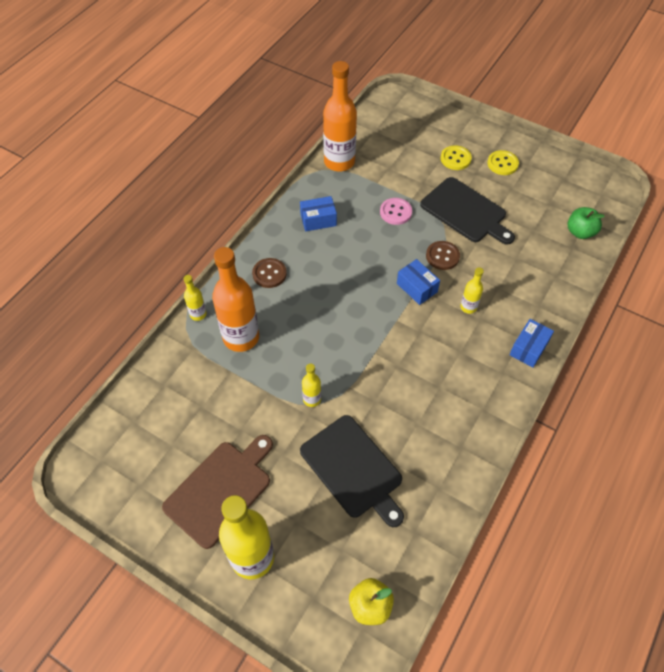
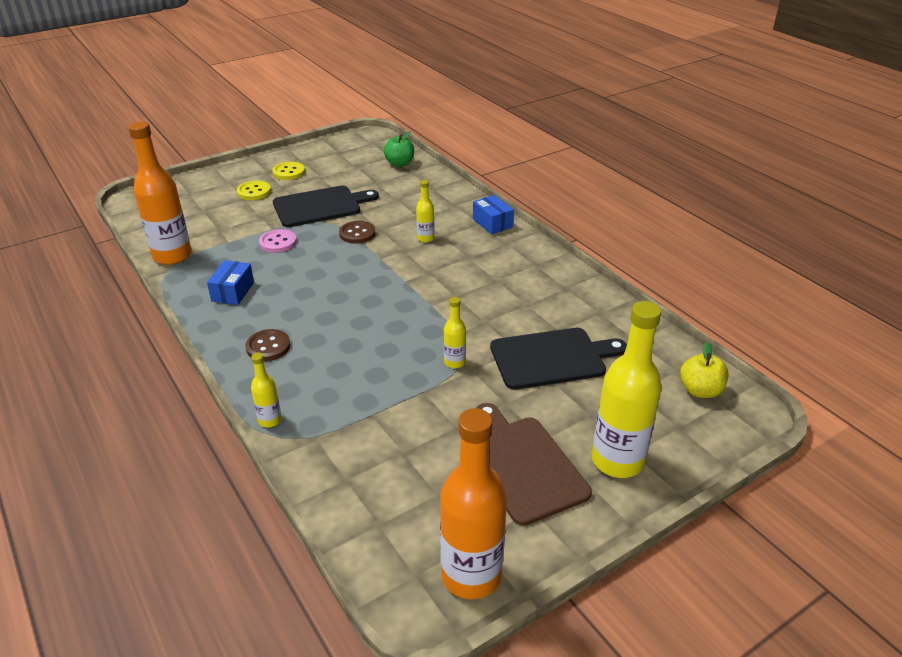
camera: 65 degrees left, 20 degrees down
(241, 337) = (334, 393): orange bottle -> orange bottle (471, 575)
(417, 287) = (378, 258): blue box -> none

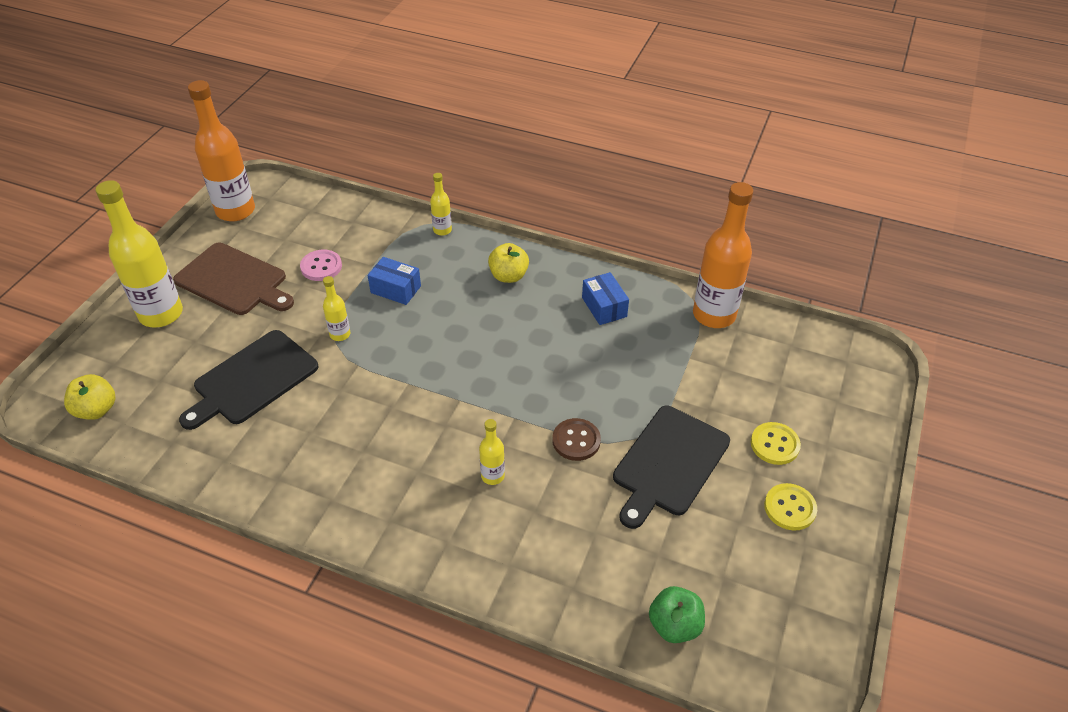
camera: 145 degrees right, 10 degrees up
(268, 347) = (508, 276): brown button -> yellow apple
(278, 242) = (642, 382): pink button -> pink button (321, 267)
(492, 223) = (432, 552): blue box -> blue box (396, 289)

